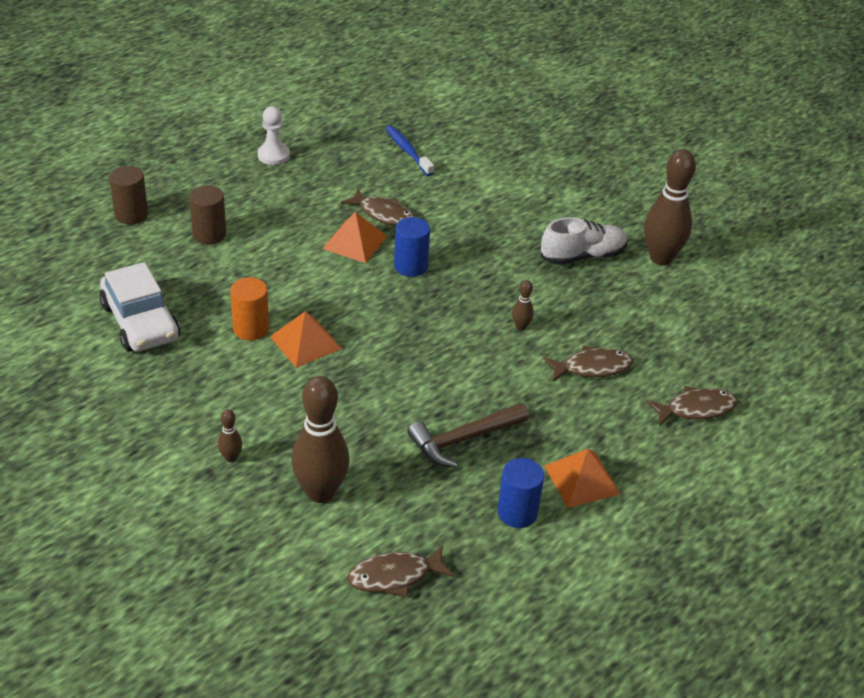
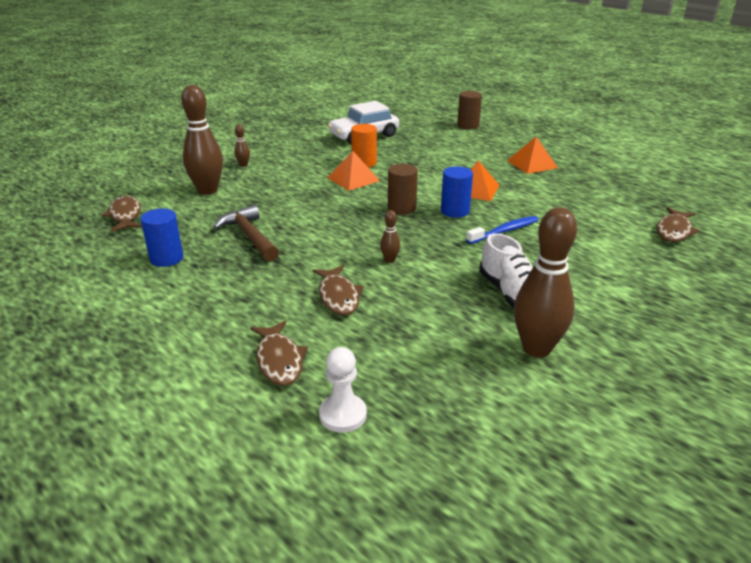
camera: 90 degrees right, 10 degrees down
(209, 234) = (459, 146): brown cylinder -> brown cylinder (401, 208)
(273, 155) = (568, 158): white pawn -> white pawn (343, 415)
(384, 214) = (519, 199): brown fish -> brown fish (674, 231)
(407, 151) = (621, 205): blue toothbrush -> blue toothbrush (504, 231)
(581, 479) = (194, 288): orange pyramid -> orange pyramid (532, 164)

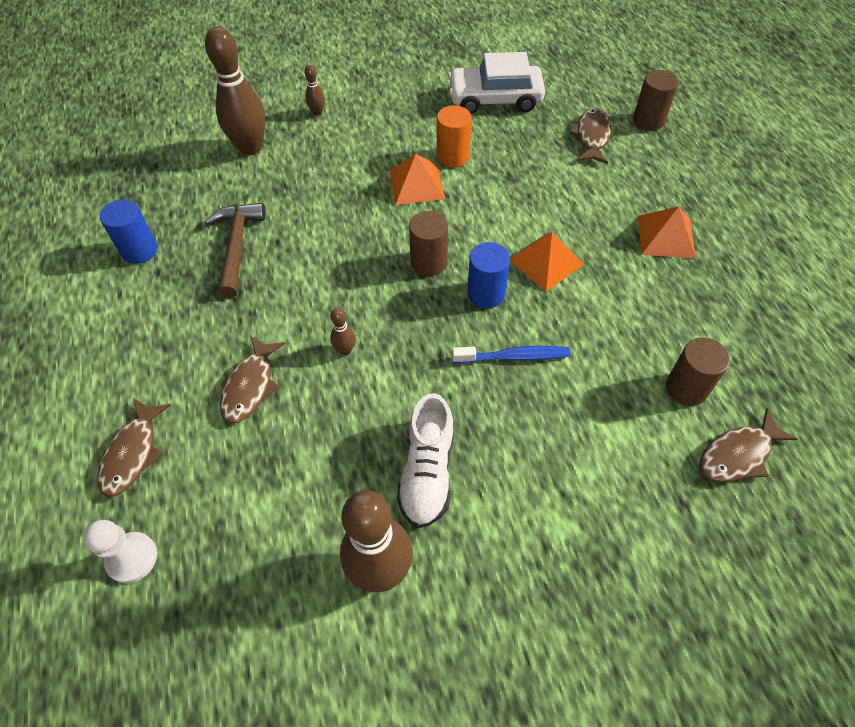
camera: 30 degrees right, 25 degrees up
(125, 215) = (148, 162): brown fish -> brown fish (592, 137)
(616, 215) = (686, 388): none -> brown cylinder

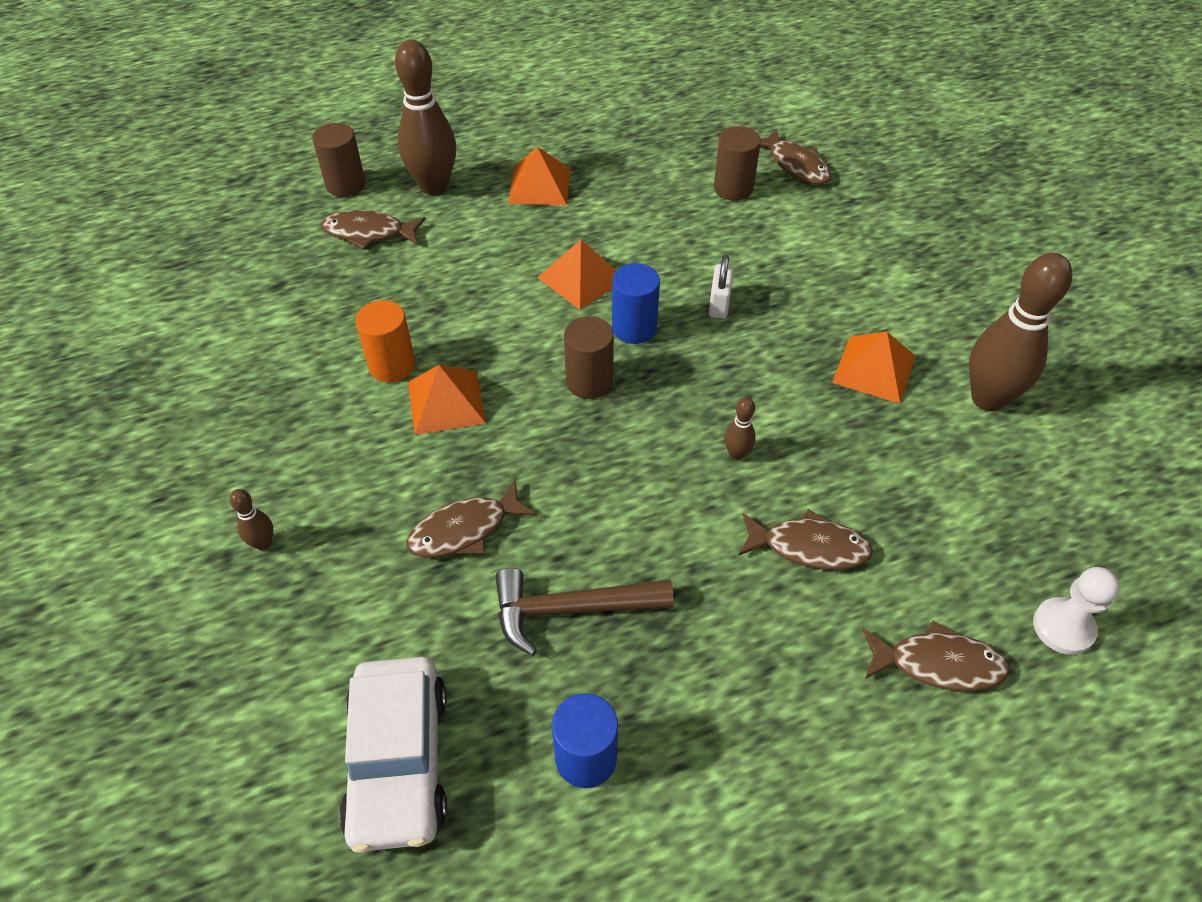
camera: 95 degrees left, 5 degrees down
(250, 147) = (341, 632): brown bowling pin -> brown bowling pin (434, 186)
(308, 196) = (465, 530): none -> brown fish
(427, 472) = (874, 369): white shoe -> orange pyramid
(495, 99) = (273, 323): white car -> white car (398, 761)
(514, 357) = (719, 304): blue toothbrush -> white padlock

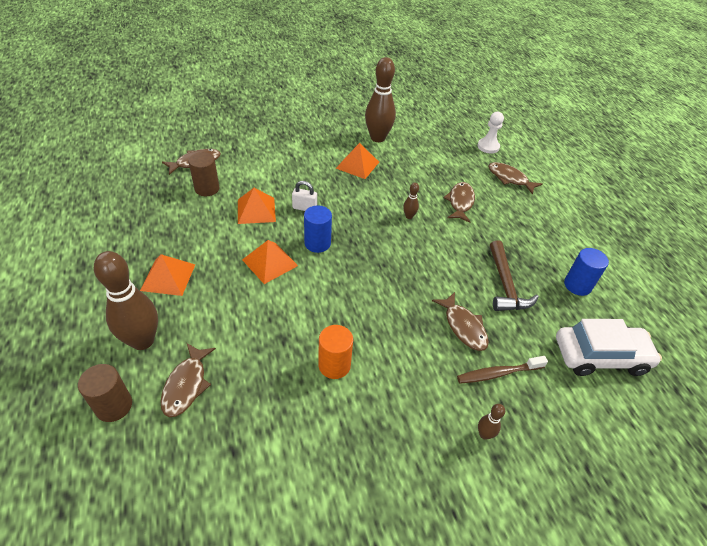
camera: 90 degrees left, 5 degrees down
(368, 573) = (498, 373): none -> brown toothbrush
(446, 402) = (369, 334): orange pyramid -> orange pyramid (256, 210)
(589, 381) = (357, 266): brown cylinder -> none
(938, 664) = (509, 179): brown fish -> brown fish turned 60 degrees counterclockwise

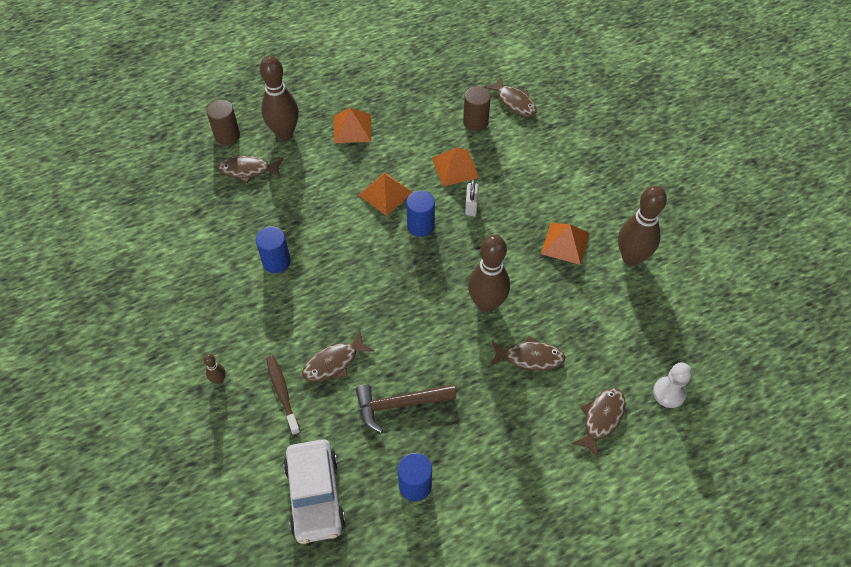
camera: 85 degrees right, 10 degrees up
(334, 365) = (276, 262): orange cylinder -> blue cylinder
(409, 216) = (486, 304): brown bowling pin -> brown bowling pin, size x2.30

